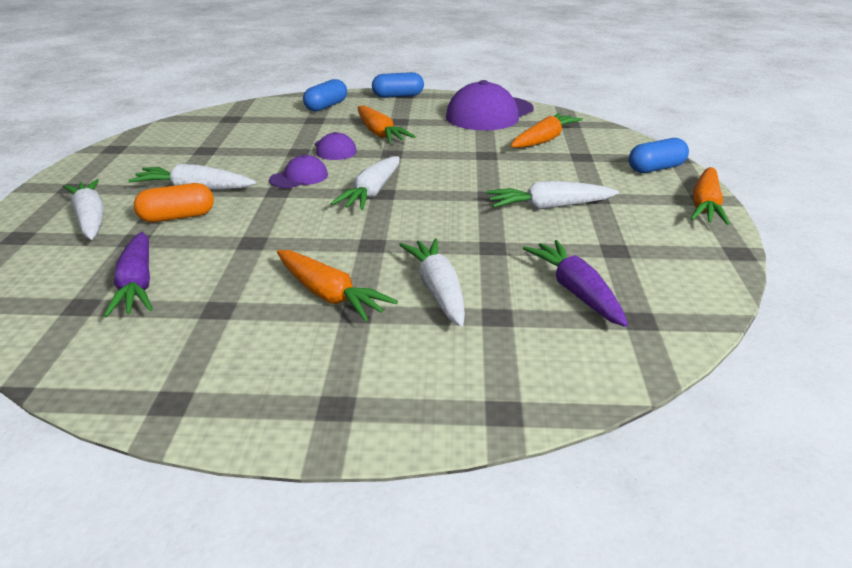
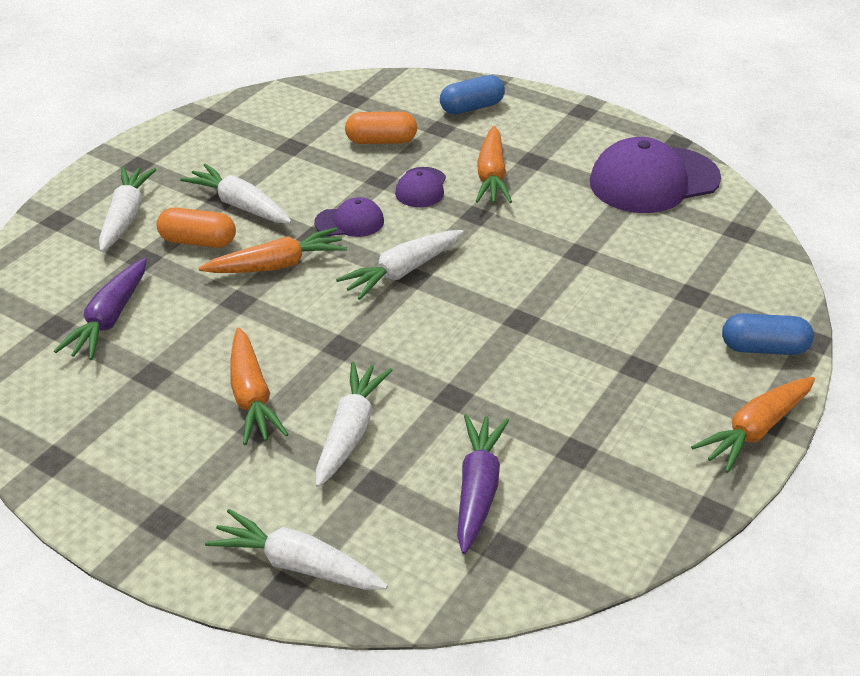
camera: 30 degrees right, 10 degrees up
(276, 134) = (381, 141): none -> orange capsule
(398, 96) = (571, 112): blue capsule -> none
(544, 140) = (674, 251): orange carrot -> orange carrot (276, 265)
(549, 207) = (569, 362): white carrot -> white carrot (297, 565)

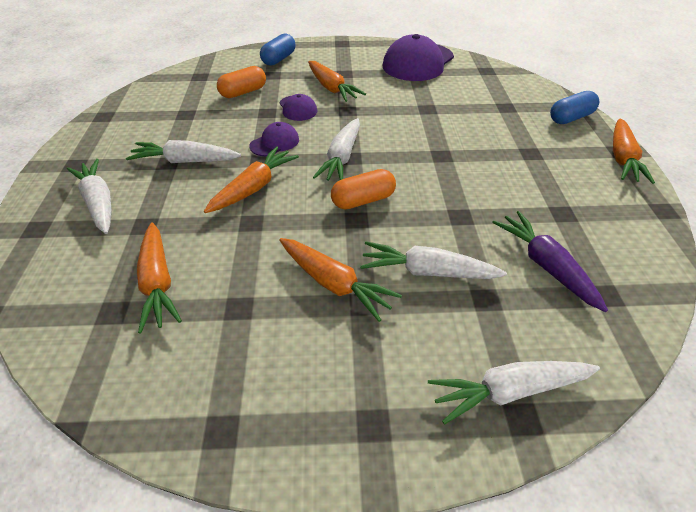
camera: 35 degrees left, 5 degrees up
(110, 319) = (158, 282): purple carrot -> orange carrot
(198, 241) = (177, 196): orange capsule -> orange capsule (363, 200)
(350, 432) = (427, 271): white carrot -> white carrot turned 60 degrees counterclockwise

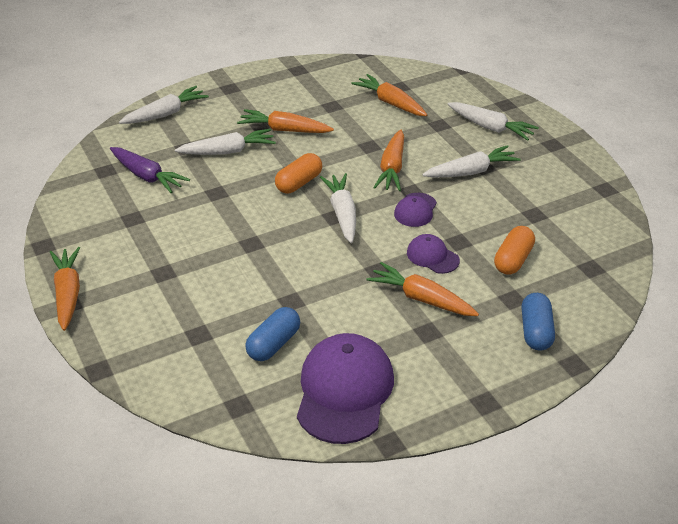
camera: 155 degrees right, 5 degrees down
(570, 118) = (118, 339): blue capsule -> blue capsule (273, 344)

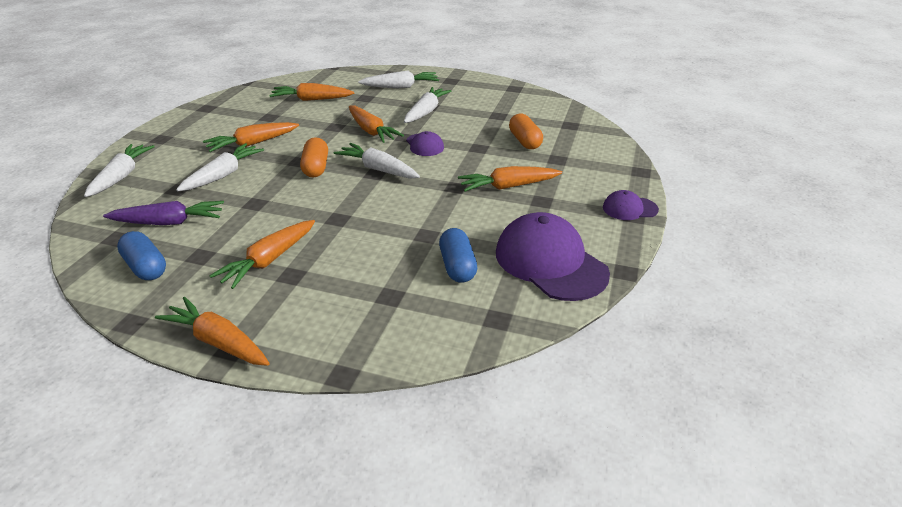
camera: 45 degrees left, 5 degrees down
(165, 251) = (269, 260): none -> orange carrot
(432, 256) = (476, 162): purple cap -> purple cap (629, 208)
(535, 331) = (596, 167): blue capsule -> blue capsule (145, 267)

